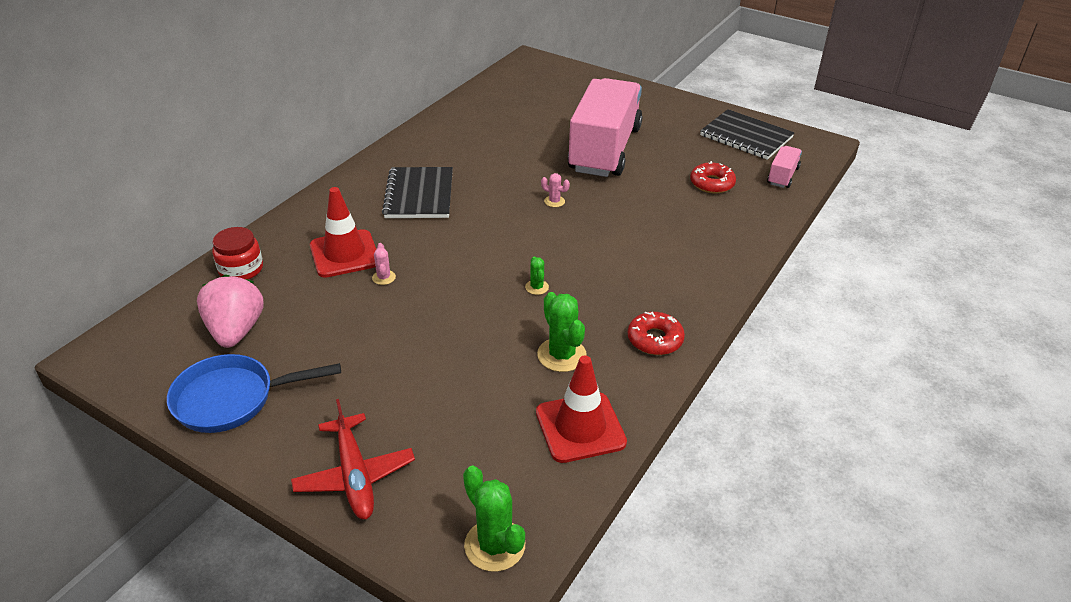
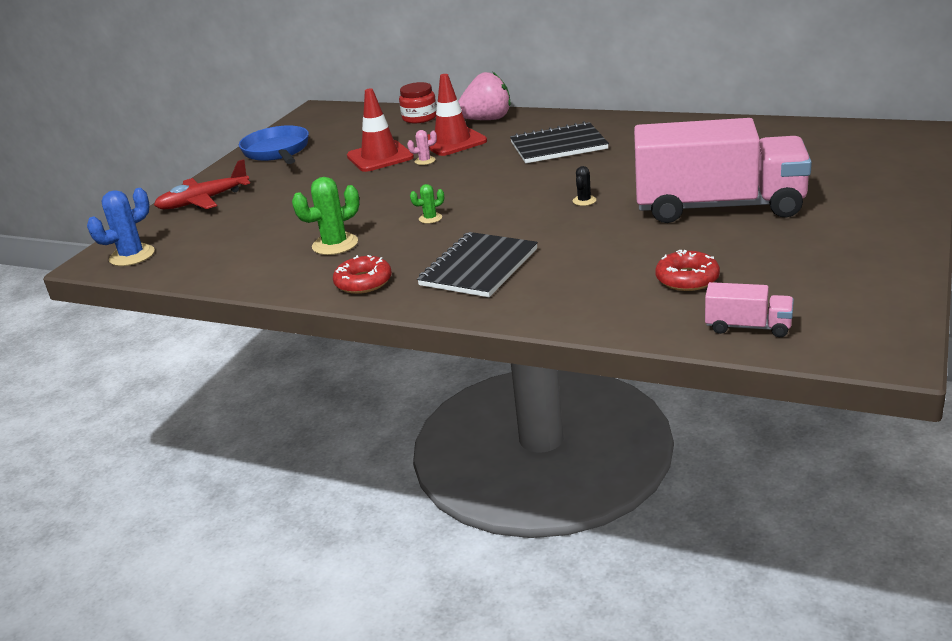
camera: 85 degrees right, 10 degrees down
(236, 331) = (347, 135): pink strawberry -> pink strawberry (487, 120)
(494, 545) = (132, 256): green cactus -> blue cactus
(554, 201) = (584, 201): pink cactus -> black cactus
(580, 427) = (245, 266): red traffic cone -> red traffic cone (380, 157)
(746, 136) = (846, 290): black notebook -> black notebook (479, 267)

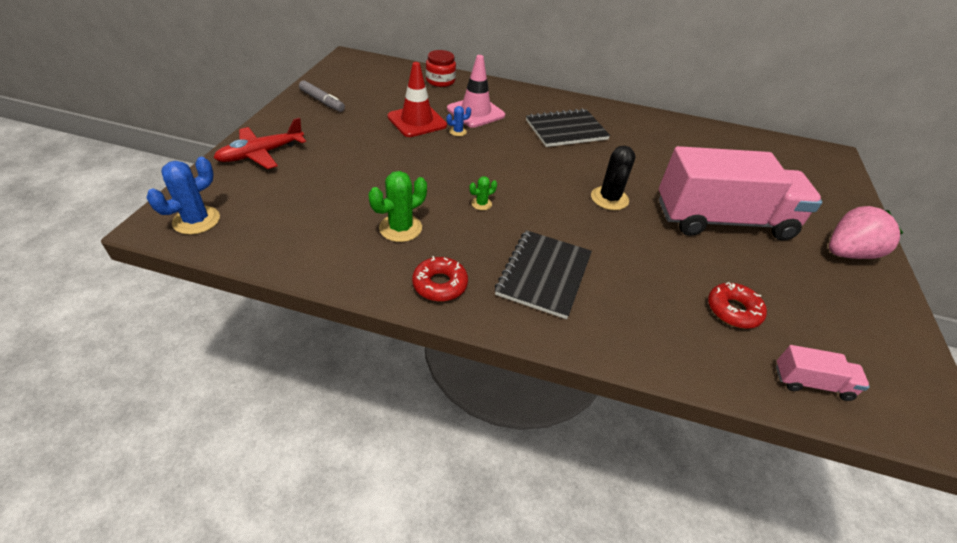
camera: 15 degrees left, 15 degrees up
(277, 151) = (322, 101): blue pan -> grey marker
(425, 161) = (458, 131): pink cactus -> blue cactus
(452, 141) = (475, 112): red traffic cone -> pink traffic cone
(487, 120) = (497, 91): pink strawberry -> pink strawberry (847, 253)
(584, 201) = (609, 198): black cactus -> black cactus, size x1.91

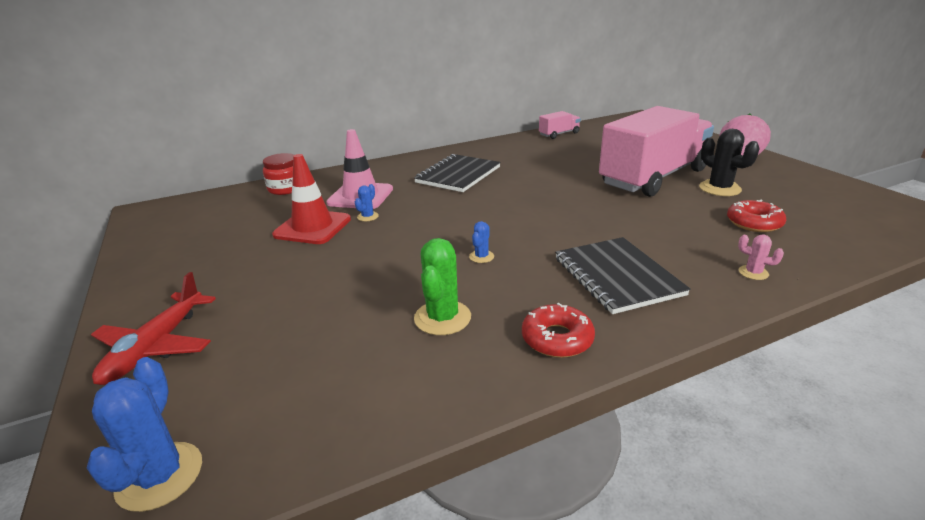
camera: 35 degrees left, 15 degrees down
(322, 101) = (168, 260): grey marker -> none
(481, 204) = (481, 257): green cactus -> blue cactus
(609, 198) = (567, 201): black cactus -> black cactus (719, 188)
(648, 341) = (753, 273): none -> pink cactus
(811, 383) = (857, 235): pink truck -> pink truck (559, 134)

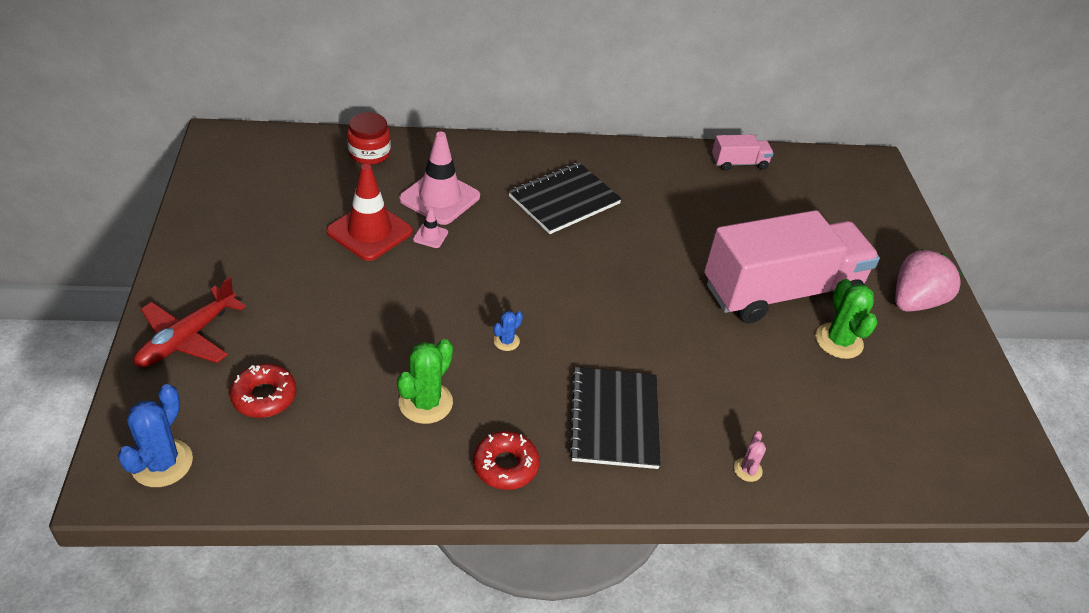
camera: 15 degrees right, 15 degrees up
(367, 217) = (430, 236): blue cactus -> pink traffic cone
(719, 188) = (839, 341): black cactus -> green cactus
(753, 273) = (747, 470): pink cactus -> pink cactus turned 45 degrees clockwise
(754, 223) = (820, 407): red donut -> red donut (264, 396)

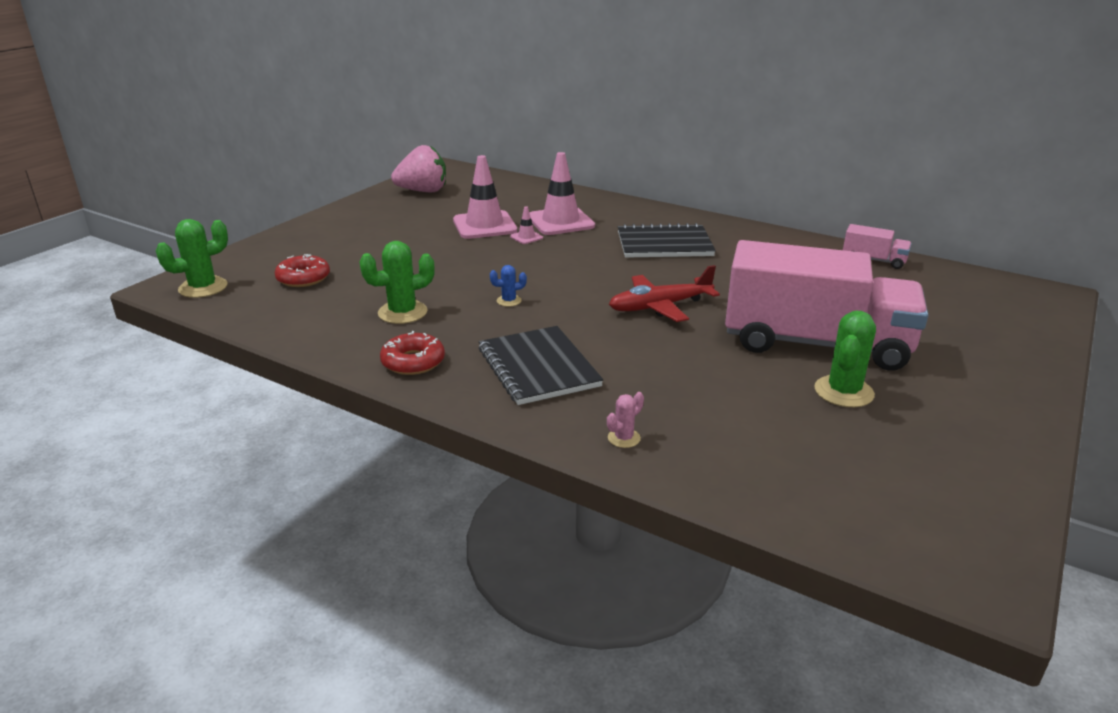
camera: 40 degrees right, 15 degrees down
(162, 463) = (203, 288): blue cactus -> green cactus
(188, 338) = (299, 242): red plane -> red plane (660, 306)
(369, 153) = (538, 192): red jar -> none
(369, 231) = (484, 225): red traffic cone -> pink traffic cone
(614, 419) = (538, 367): black notebook -> black notebook turned 60 degrees counterclockwise
(914, 301) = (982, 393): pink strawberry -> pink strawberry (423, 191)

